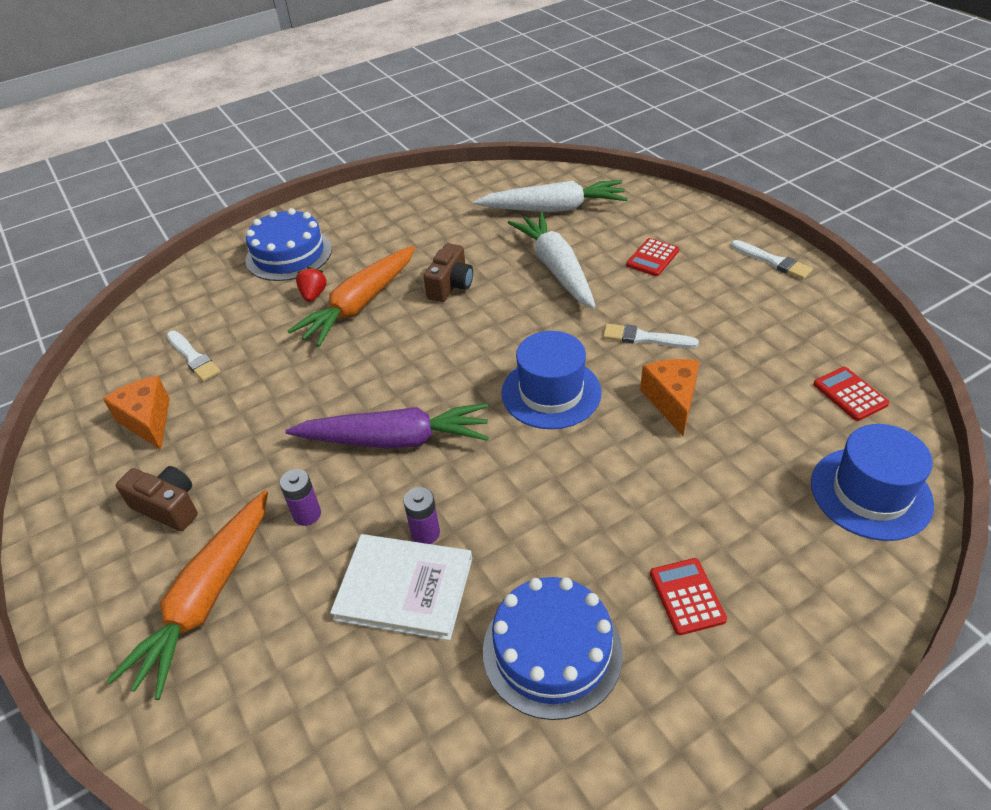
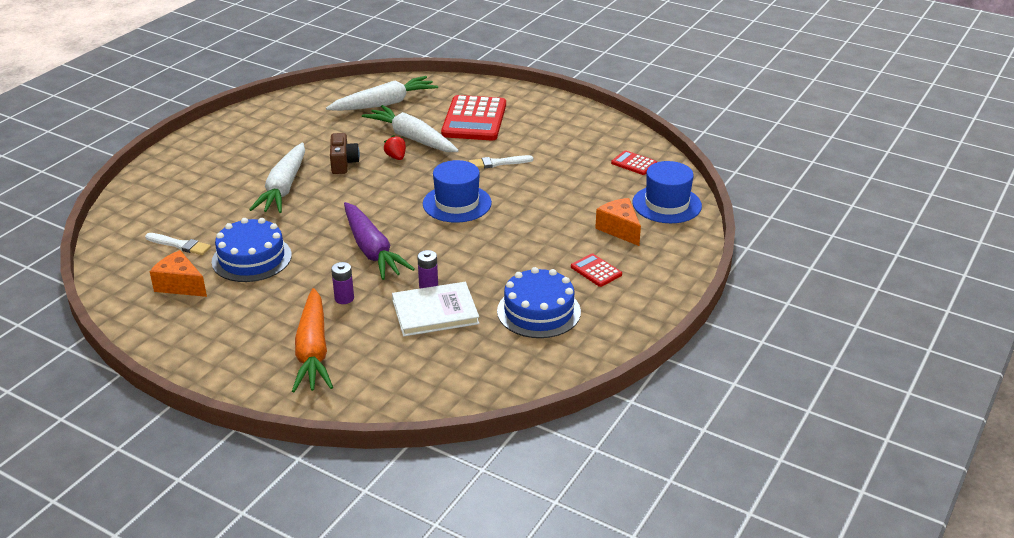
camera: 30 degrees left, 10 degrees down
(168, 507) = (242, 321): brown camera -> none
(289, 254) = (197, 171): blue cake -> blue cake (251, 258)
(313, 295) = (242, 190): red strawberry -> red strawberry (396, 157)
(360, 304) = (284, 188): orange carrot -> white carrot
(395, 439) = (372, 250): purple carrot -> purple carrot turned 90 degrees clockwise
(652, 258) = (474, 119): red calculator -> red calculator, size x2.13
(672, 401) = (534, 190): orange cheese -> orange cheese (619, 229)
(773, 261) = (553, 106): white brush -> none

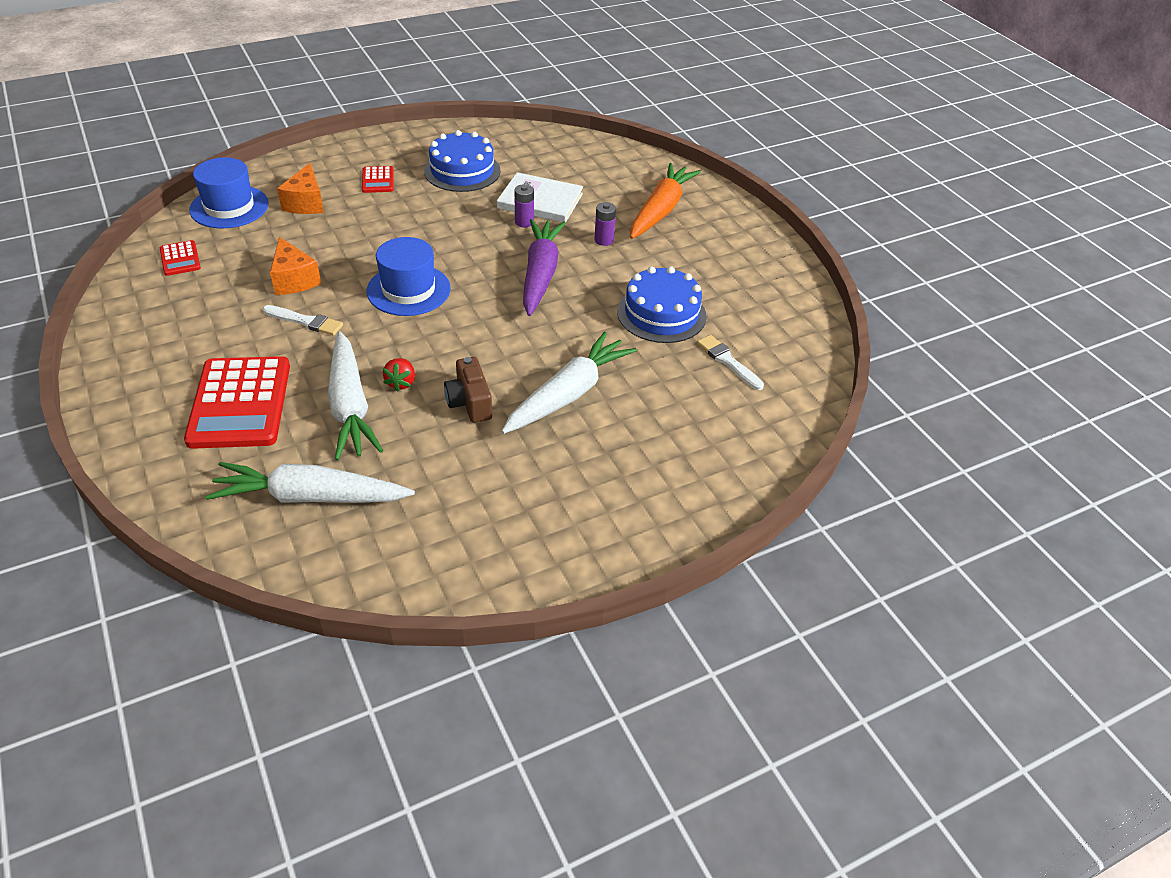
camera: 150 degrees left, 10 degrees up
(180, 285) = (746, 312): orange cheese -> orange cheese (294, 280)
(343, 163) = (469, 402): brown camera -> brown camera turned 45 degrees counterclockwise
(474, 119) = (240, 403): red calculator -> red calculator turned 135 degrees clockwise

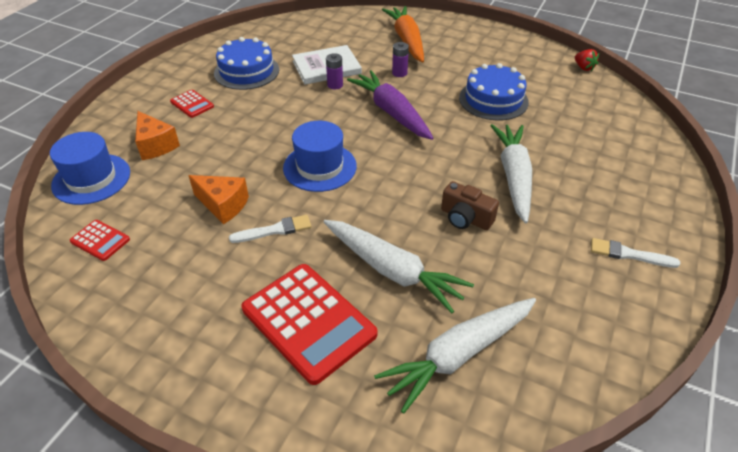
camera: 35 degrees left, 0 degrees up
(401, 383) = (404, 232): red strawberry -> red strawberry (583, 68)
(728, 361) = (565, 108): white brush -> white brush (629, 254)

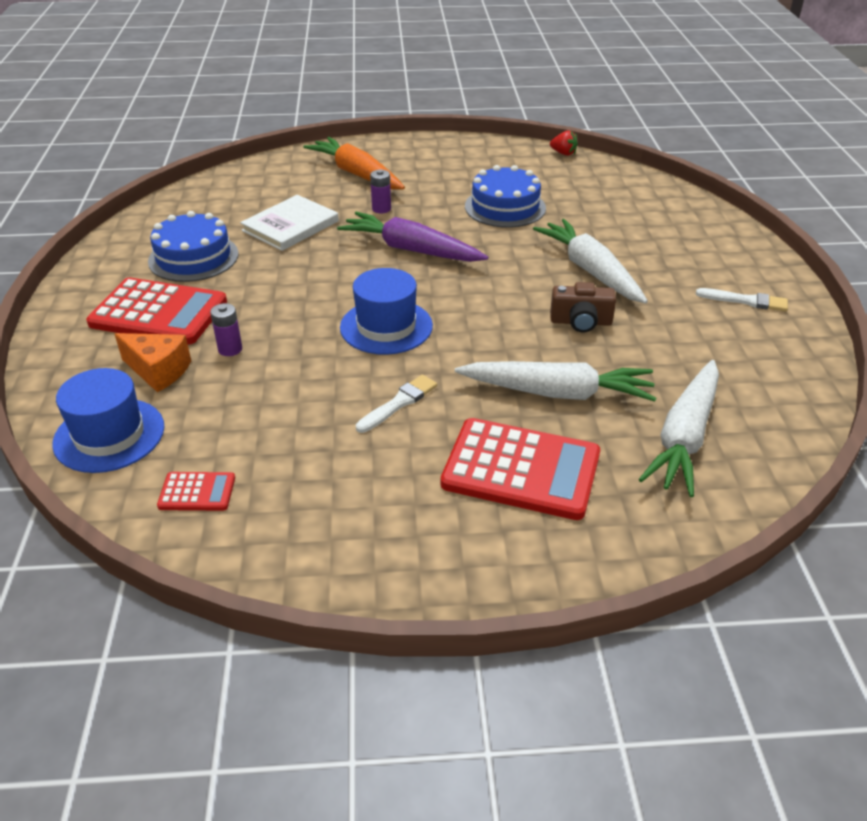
camera: 30 degrees left, 5 degrees down
(192, 104) = (159, 313): red calculator -> red calculator, size x2.13
(223, 205) = (313, 401): orange cheese -> none
(335, 85) = (319, 241): purple battery -> purple battery (230, 349)
(629, 254) = (746, 301): white brush -> white brush turned 150 degrees counterclockwise

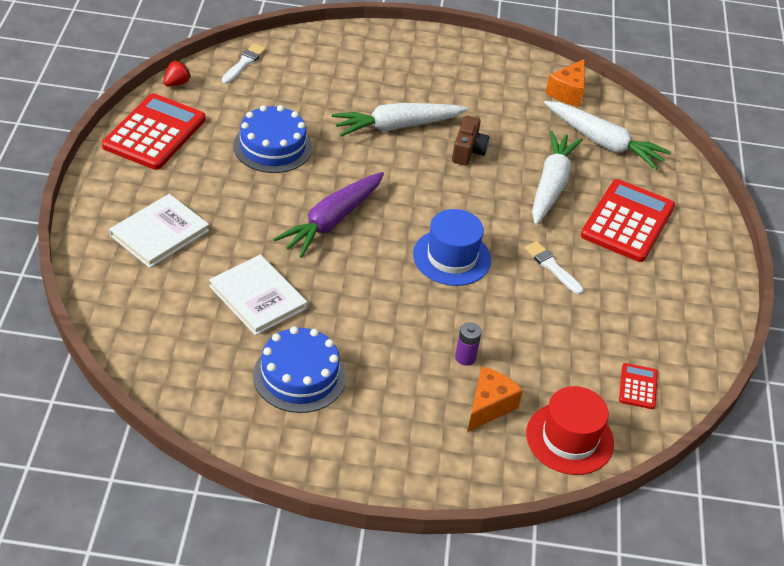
camera: 85 degrees left, 5 degrees up
(109, 435) = (569, 438): blue hat -> red hat
(159, 313) = (396, 405): red calculator -> red calculator (154, 133)
(357, 174) = (159, 233): orange carrot -> white book
(381, 209) = (245, 227): purple battery -> none
(746, 301) = (458, 65): white brush -> white brush (244, 63)
(773, 396) = (568, 92): none -> orange cheese

